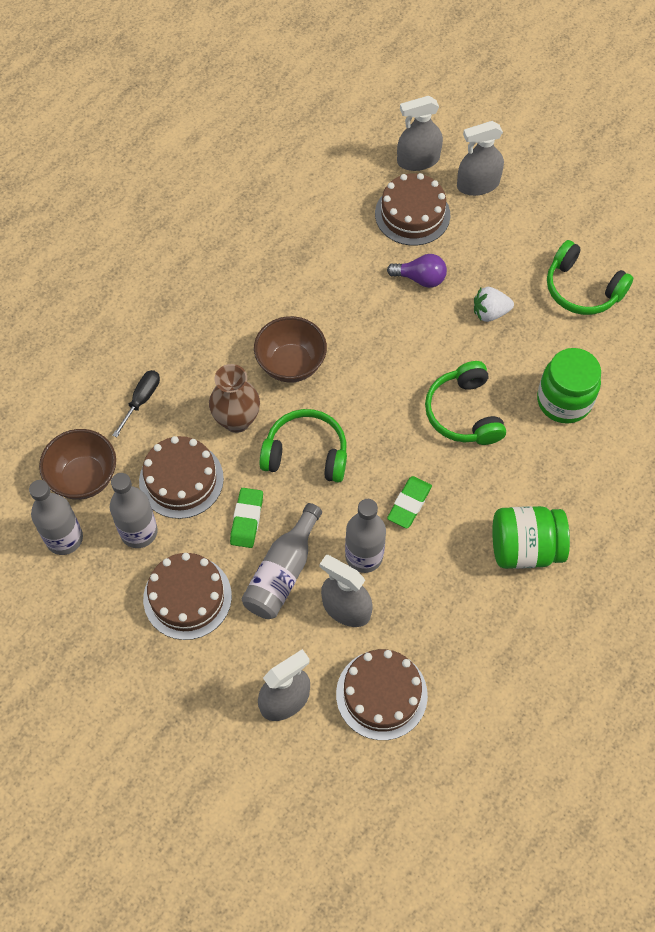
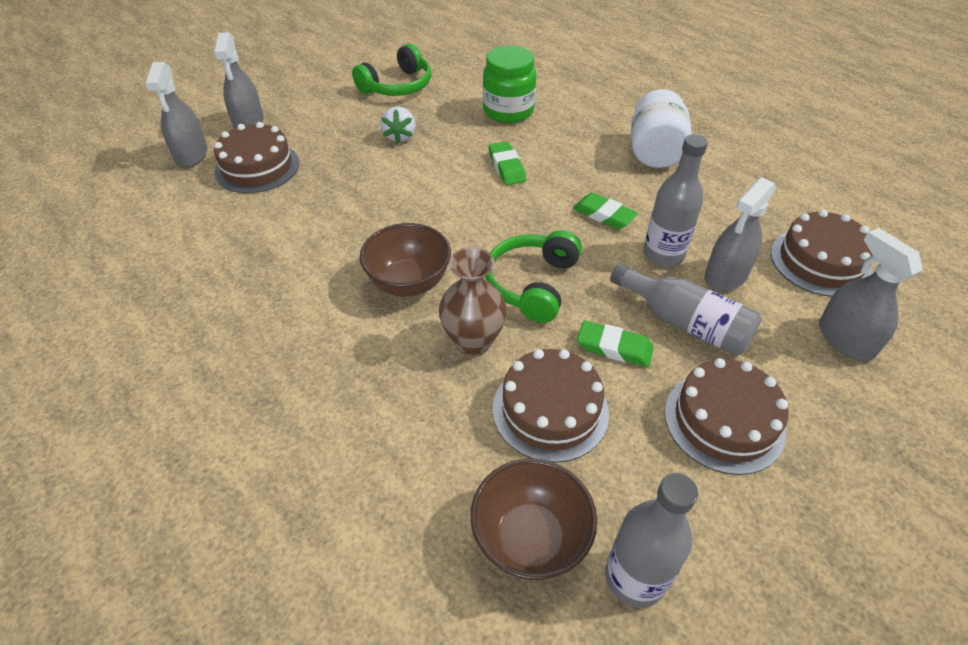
camera: 80 degrees left, 15 degrees down
(139, 532) = (627, 469): grey bottle -> none
(141, 400) = (414, 446): black screwdriver -> none
(420, 278) = (340, 172): purple light bulb -> none
(463, 413) = (507, 167): green headphones -> green eraser
(525, 548) = (654, 152): green jar -> white jar

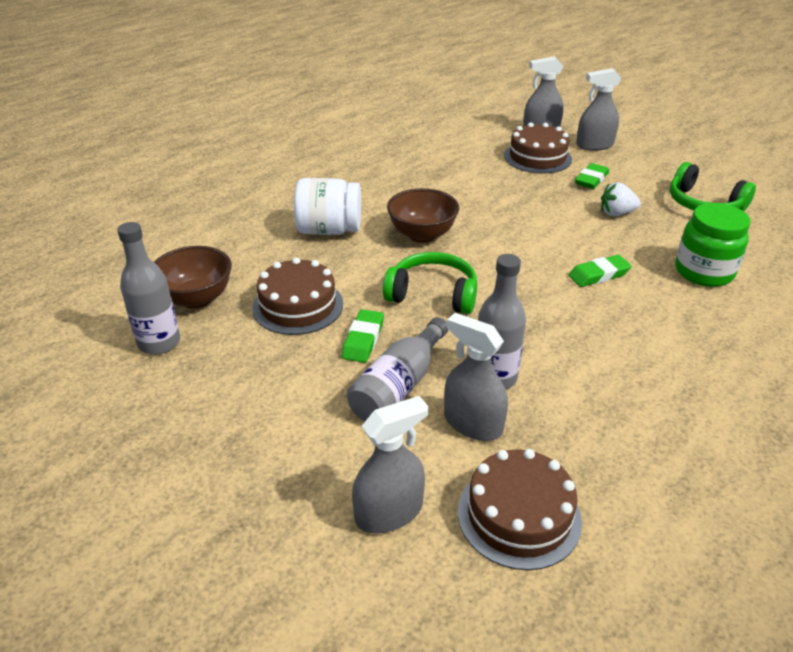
camera: 85 degrees right, 10 degrees down
(473, 341) = (363, 268): brown vase -> none
(604, 215) = (545, 338): green eraser -> green eraser (591, 180)
(654, 152) = (685, 383): white jar -> white jar (329, 230)
(724, 421) = (283, 400): brown cake -> none

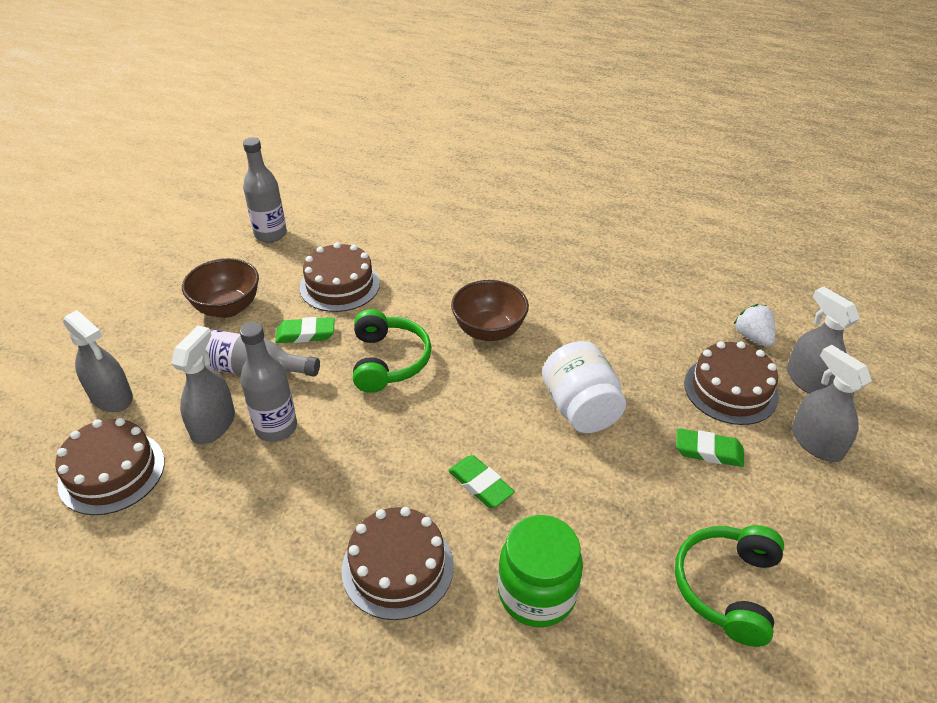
camera: 70 degrees right, 5 degrees up
(196, 298) = (329, 232): brown bowl -> brown bowl (227, 308)
(329, 230) = (464, 270): white jar -> white jar (580, 408)
(616, 213) = (634, 487): white strawberry -> white strawberry (752, 337)
(674, 330) = (397, 567): none -> brown cake

